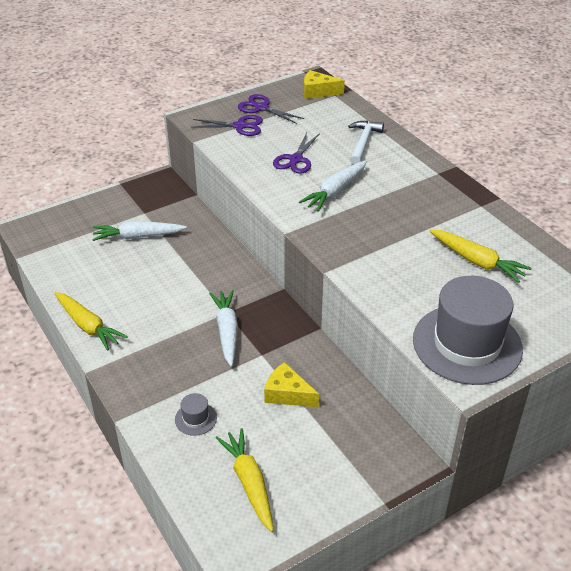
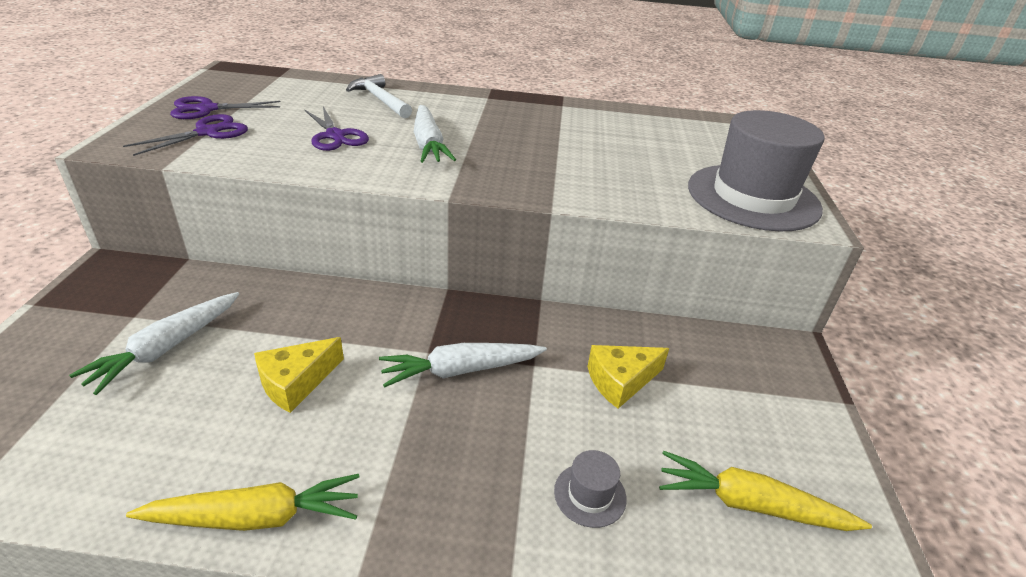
camera: 55 degrees left, 5 degrees down
(227, 331) = (460, 370): white carrot -> white carrot turned 45 degrees counterclockwise
(318, 92) = (255, 78): yellow cheese -> yellow cheese (296, 382)
(477, 261) = (637, 140): yellow carrot -> none

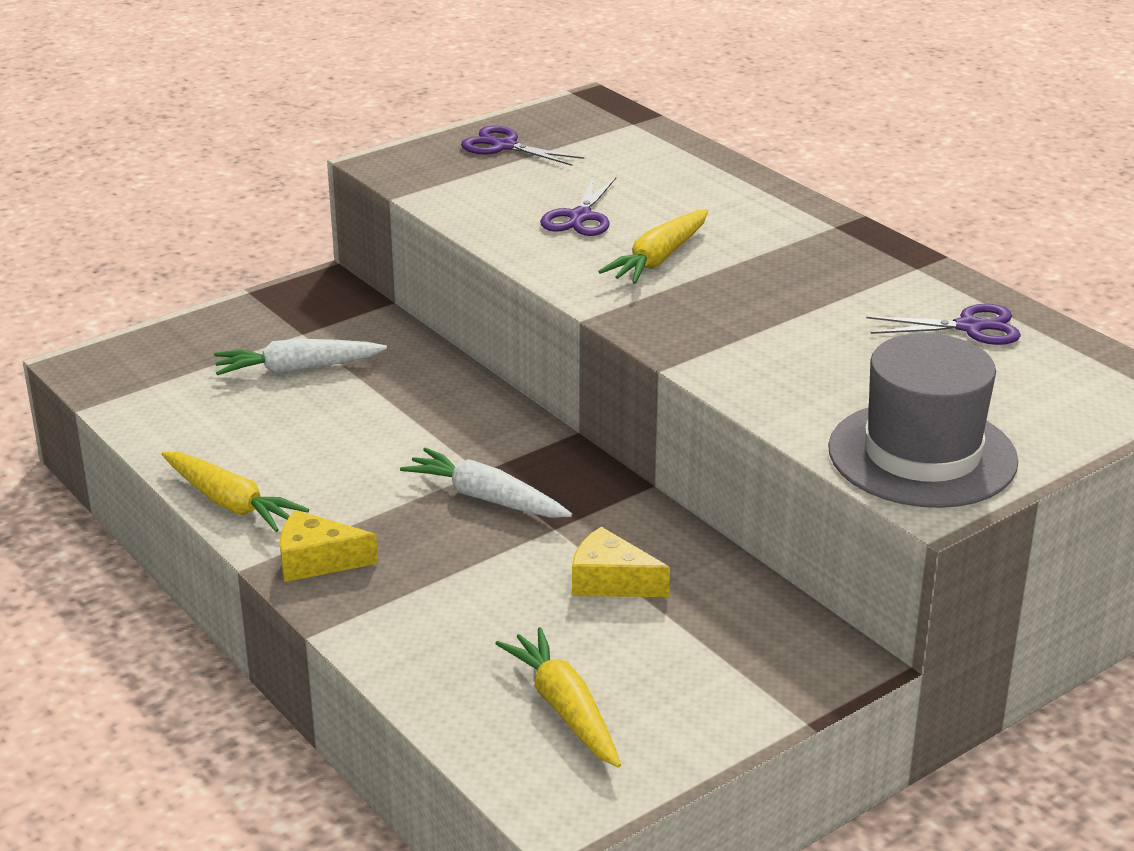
camera: 50 degrees right, 5 degrees down
(207, 132) = (470, 174): purple scissors -> purple scissors (969, 327)
(296, 382) = (353, 439): yellow cheese -> yellow cheese (317, 561)
(380, 100) = (695, 189): white hammer -> none
(428, 144) = (658, 259): white carrot -> yellow carrot
(590, 494) = (452, 625): grey hat -> none

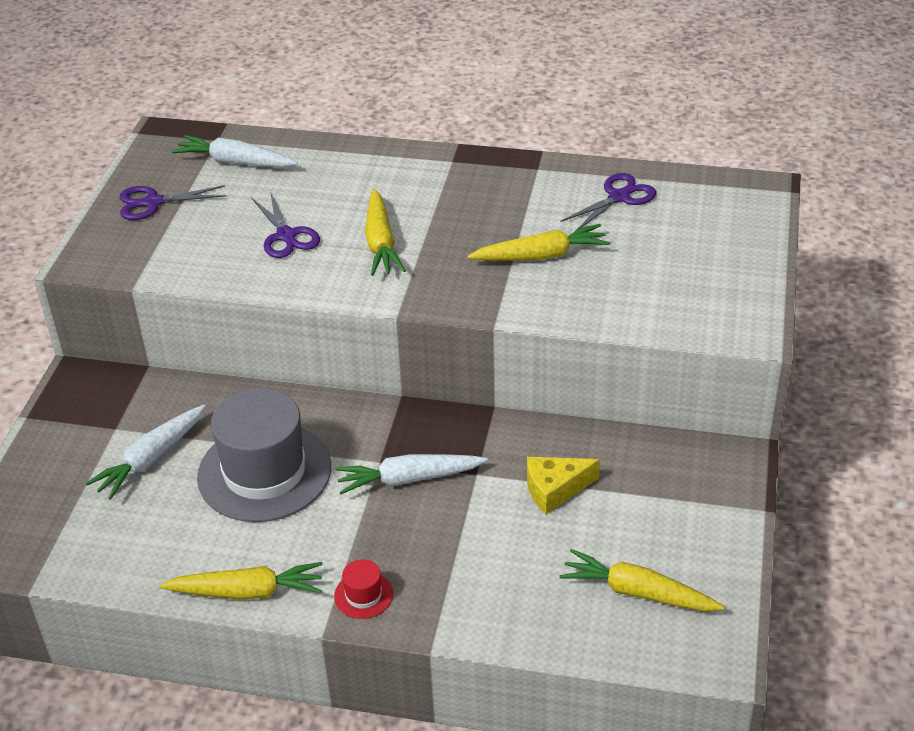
camera: 40 degrees left, 10 degrees up
(317, 561) = (363, 595): yellow cheese -> red hat
(622, 145) = (235, 162): none -> white carrot
(803, 337) = (541, 255): none -> yellow carrot
(922, 455) = (707, 302): grey hat -> grey hat (264, 472)

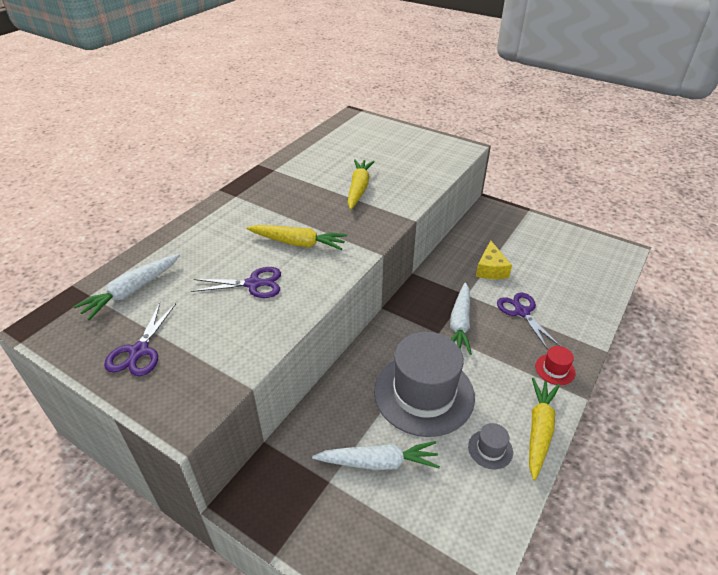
camera: 70 degrees left, 0 degrees up
(151, 459) = (378, 462): white carrot -> white carrot turned 60 degrees counterclockwise
(201, 549) = (490, 449): none -> grey hat
(618, 197) = (325, 153): purple scissors -> purple scissors (522, 312)
(637, 592) = (574, 263): yellow carrot -> none

